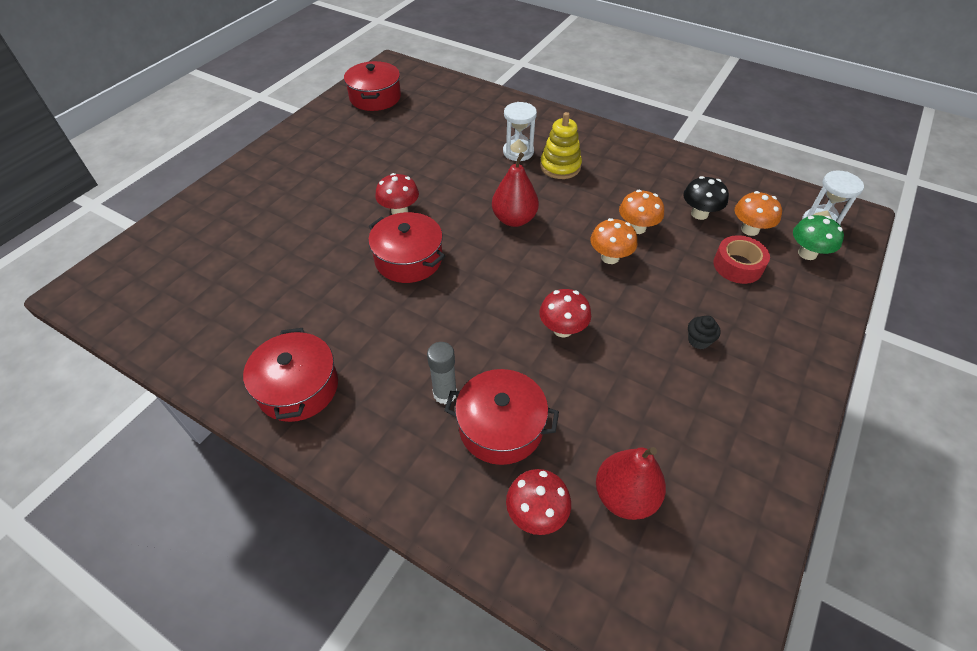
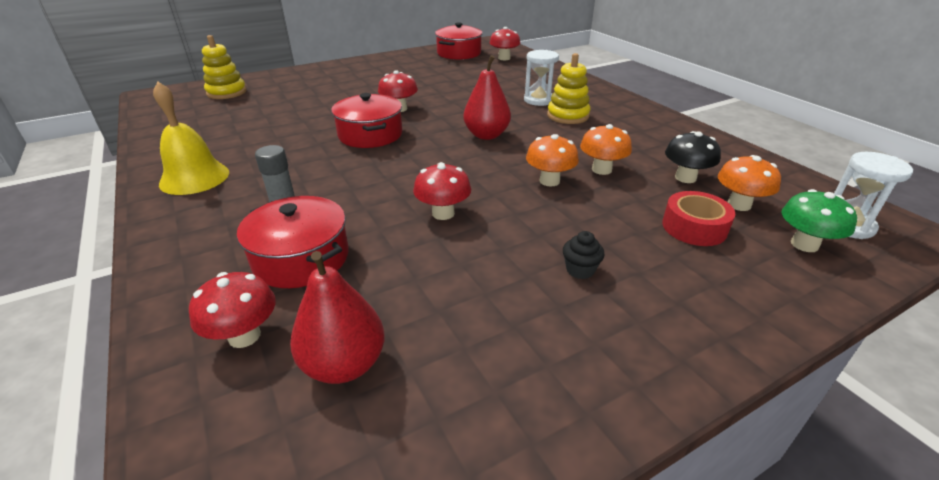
camera: 30 degrees right, 15 degrees down
(174, 253) = (226, 92): none -> yellow stacking toy
(298, 387) = (194, 178): red pot -> yellow bell
(430, 93) = (504, 58): none -> red mushroom

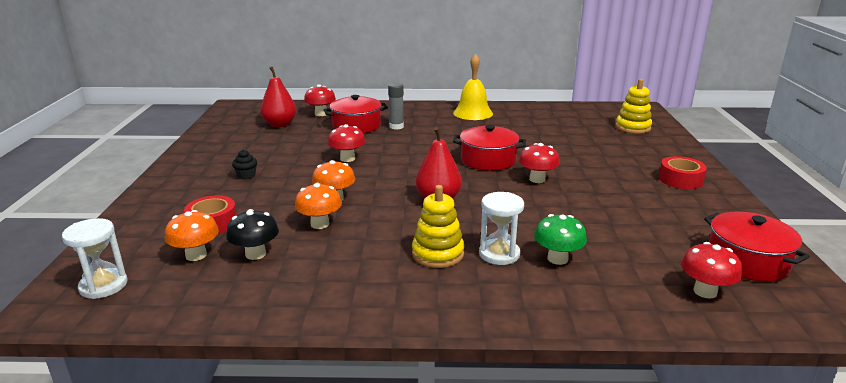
camera: 120 degrees right, 10 degrees down
(353, 70) = (680, 179): none -> red tape
(804, 244) = (133, 251): green mushroom -> green mushroom (557, 259)

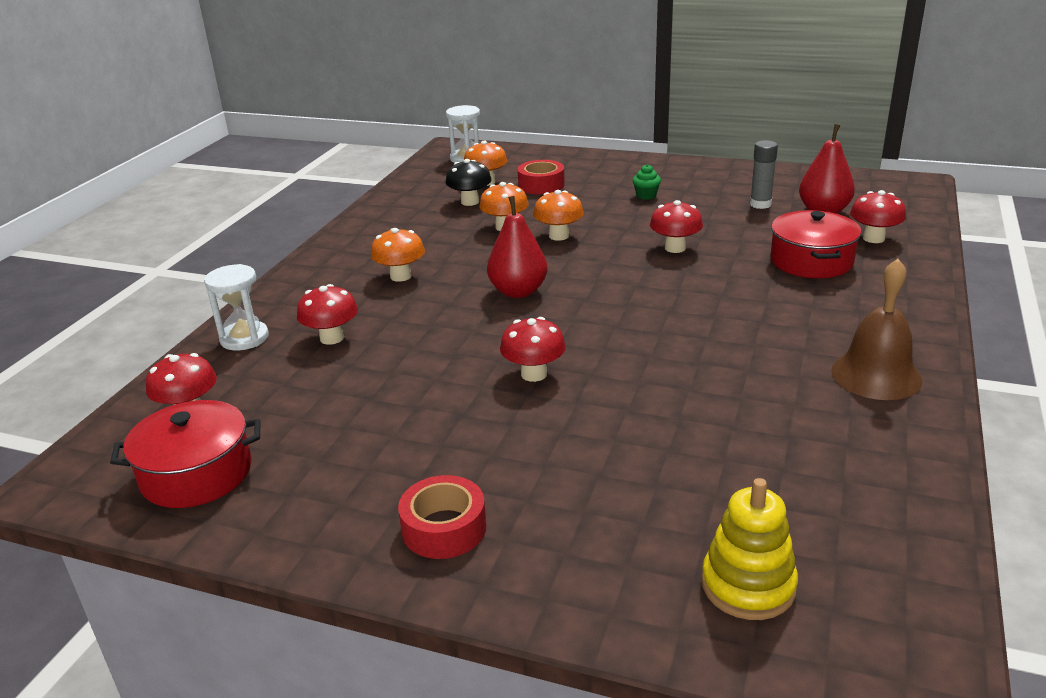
camera: 110 degrees right, 5 degrees up
(246, 176) = (646, 195): black cupcake -> green cupcake
(396, 126) = (801, 291): grey glue stick -> grey glue stick (760, 204)
(438, 254) = (401, 276): yellow stacking toy -> orange mushroom
(473, 113) = (876, 375): yellow bell -> brown bell
(488, 160) = (627, 347): red pot -> none
(499, 254) = (371, 307): white hourglass -> white hourglass (244, 338)
(557, 259) = (332, 338): green mushroom -> red mushroom

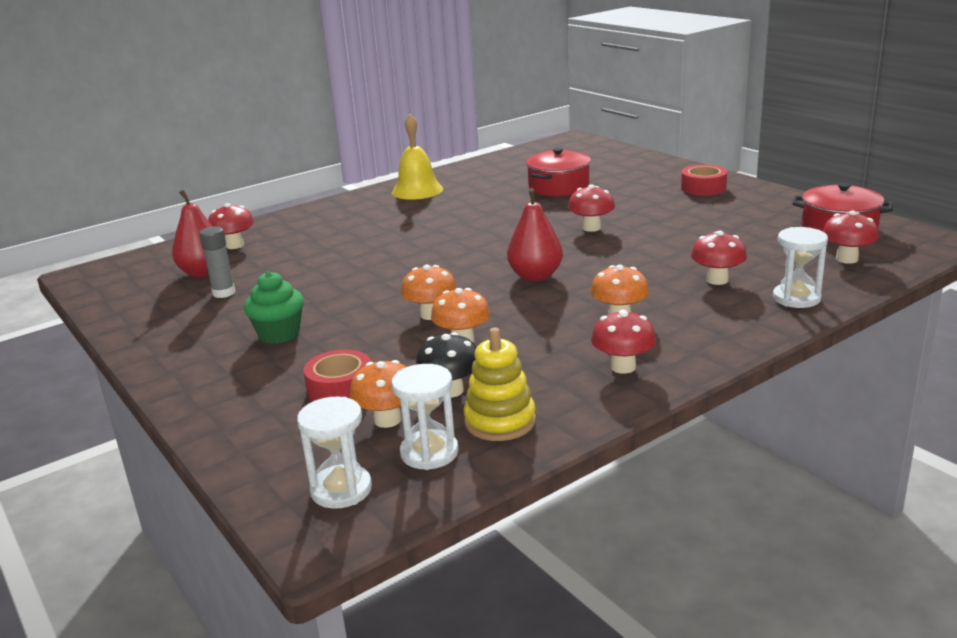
camera: 145 degrees left, 5 degrees down
(442, 178) = (429, 452): none -> white hourglass
(646, 195) = (279, 334): green cupcake -> green cupcake, size x1.69
(675, 248) = (366, 276): red mushroom -> red mushroom (623, 367)
(748, 585) = (594, 158): yellow stacking toy -> yellow stacking toy (500, 421)
(811, 261) = (308, 243): red pot -> red pot (559, 187)
(876, 375) = (417, 190): brown bell -> yellow bell

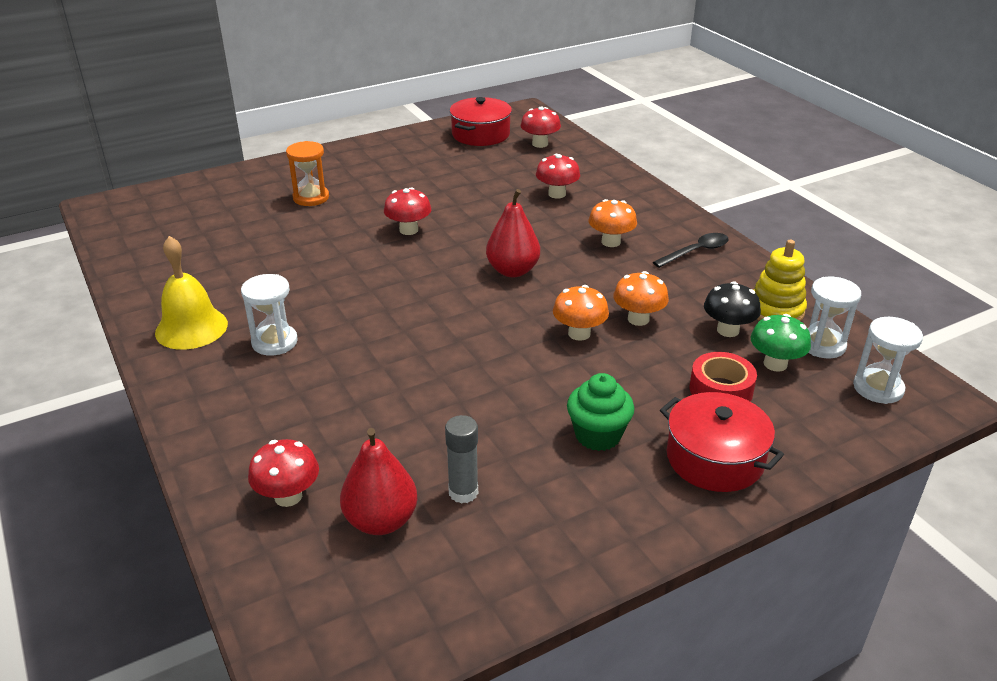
camera: 85 degrees left, 10 degrees up
(387, 420) = (775, 364): orange mushroom -> green mushroom
(559, 187) = (272, 233): red pot -> red pot (715, 458)
(623, 367) = (696, 251): red mushroom -> black spoon
(629, 188) = (311, 198): none -> orange hourglass
(703, 188) = (344, 165): red tape -> none
(796, 298) = (600, 173): white hourglass -> white hourglass (274, 342)

